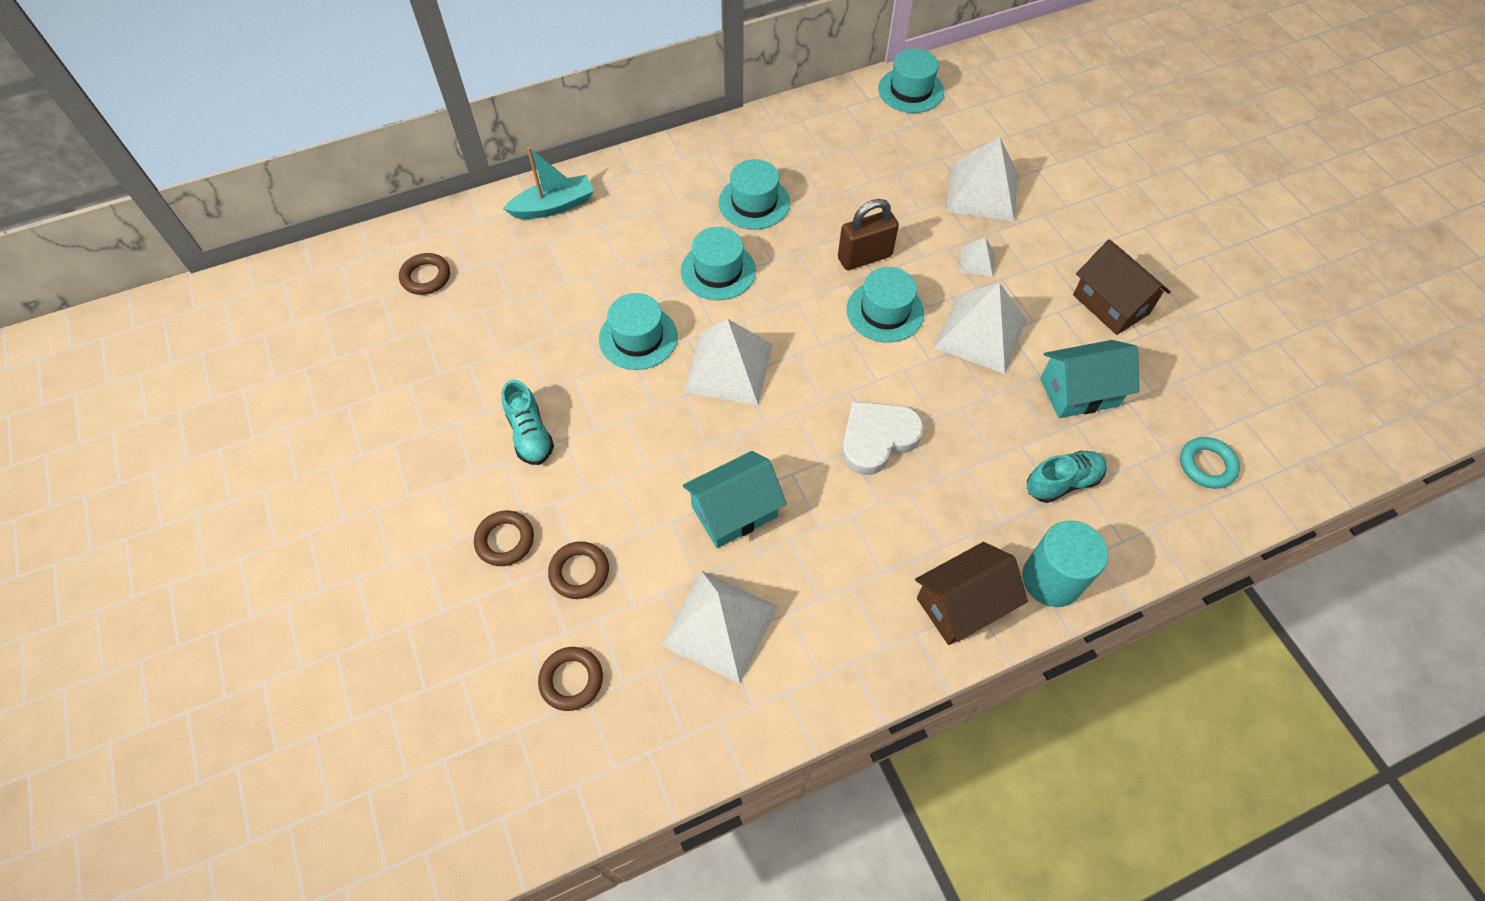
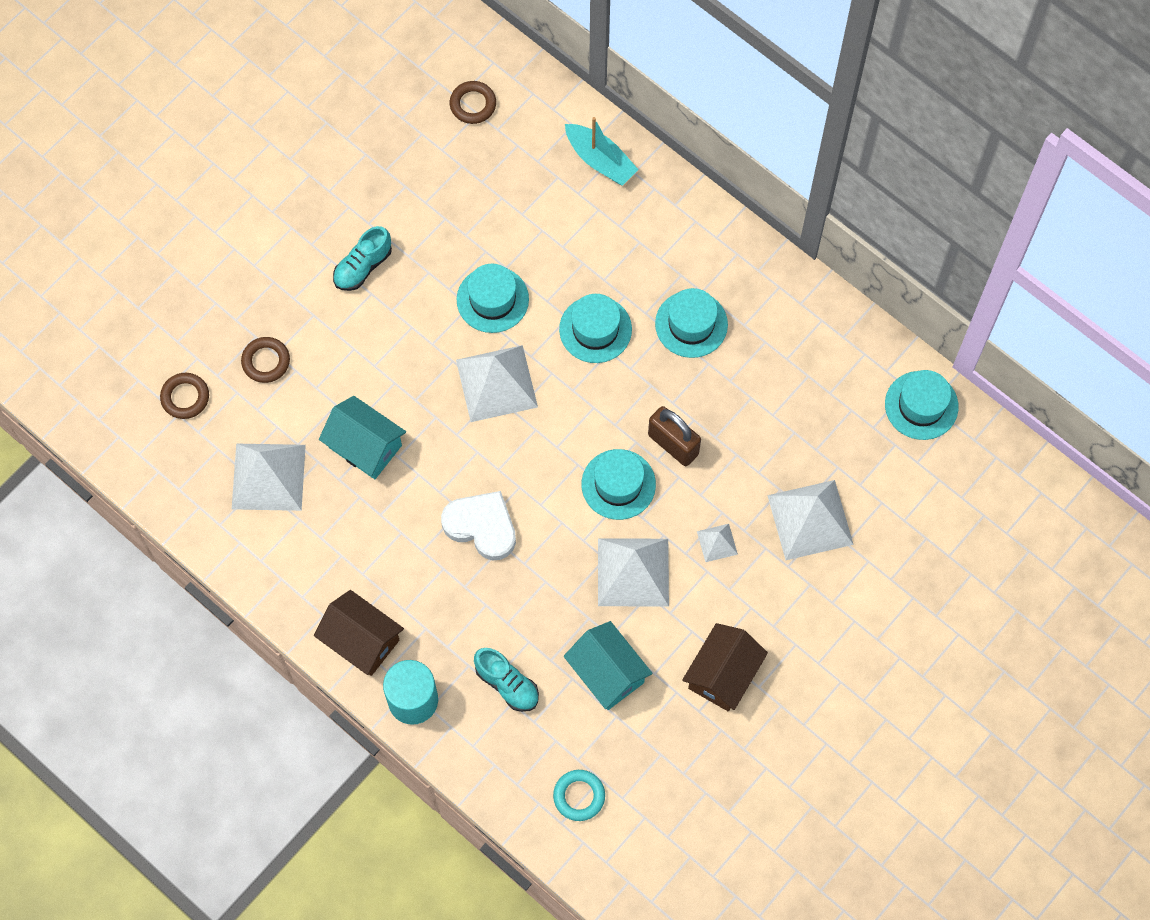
camera: 65 degrees right, 10 degrees up
(505, 540) = (267, 298): brown ring -> none

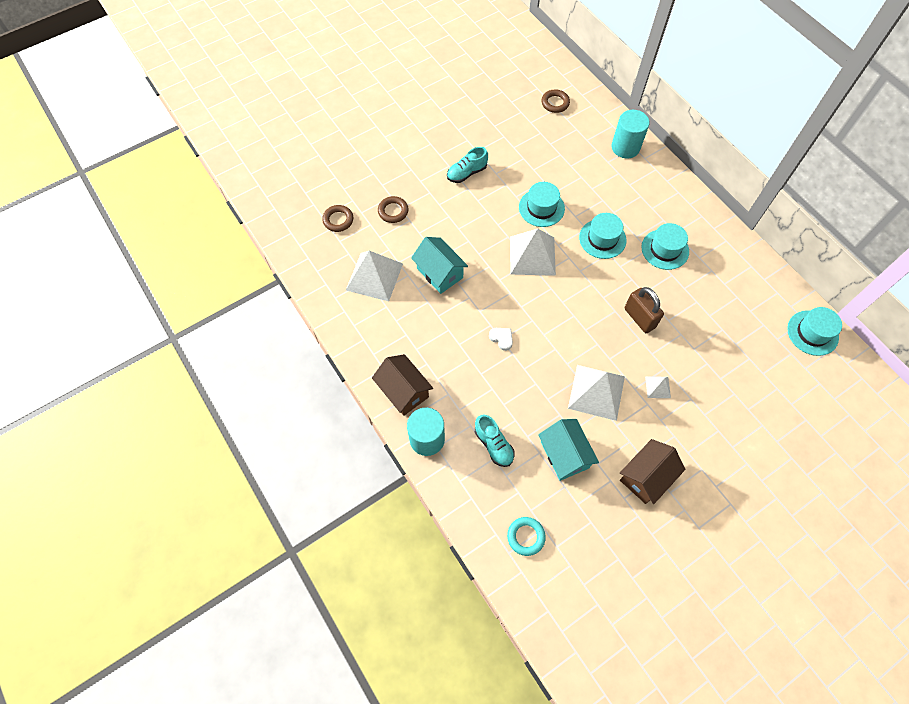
camera: 15 degrees right, 5 degrees down
(481, 526) = (501, 338): white heart -> white heart, size x0.51
(600, 160) = (625, 147): turquoise boat -> turquoise cylinder
(618, 484) = (598, 334): turquoise hat -> none
(810, 519) = (725, 387): white pyramid -> none

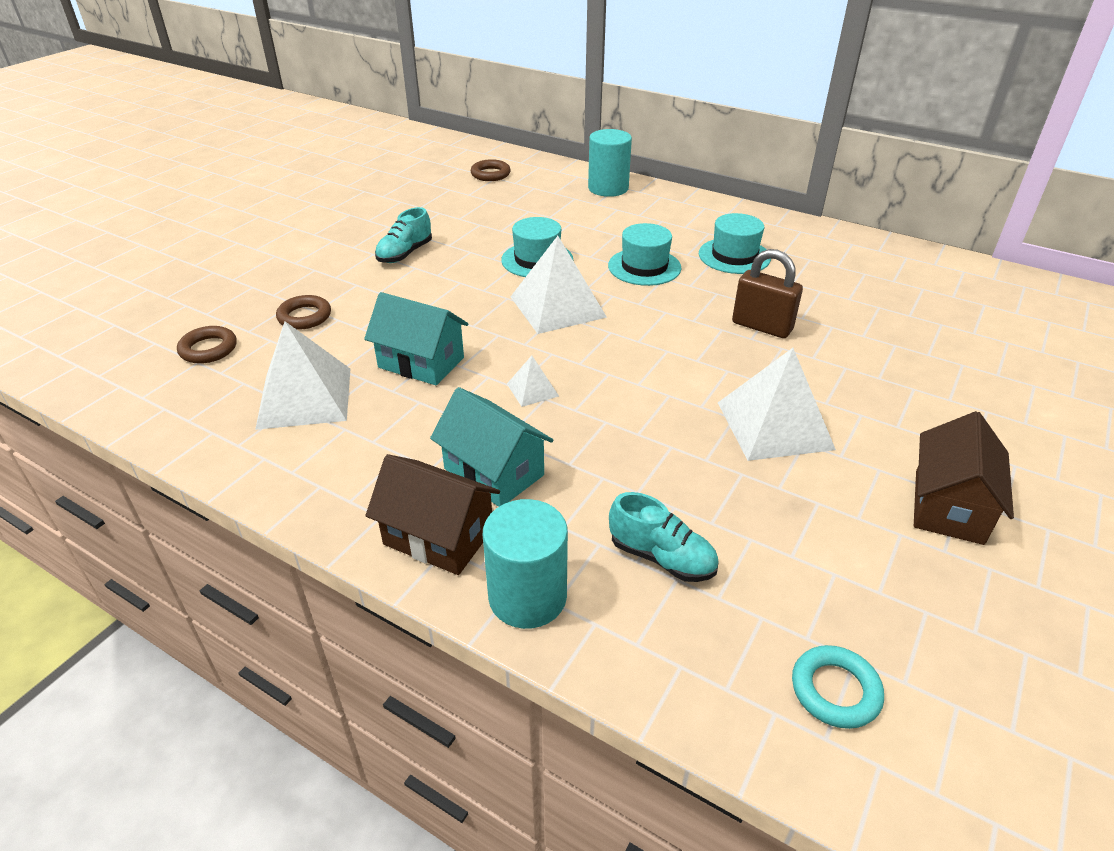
camera: 25 degrees left, 25 degrees down
(501, 338) = (574, 408): white heart -> none
(564, 455) = (795, 525): turquoise house -> turquoise house (494, 472)
(658, 387) = (856, 390): white pyramid -> white pyramid (532, 390)
(812, 333) = (986, 279): turquoise hat -> none

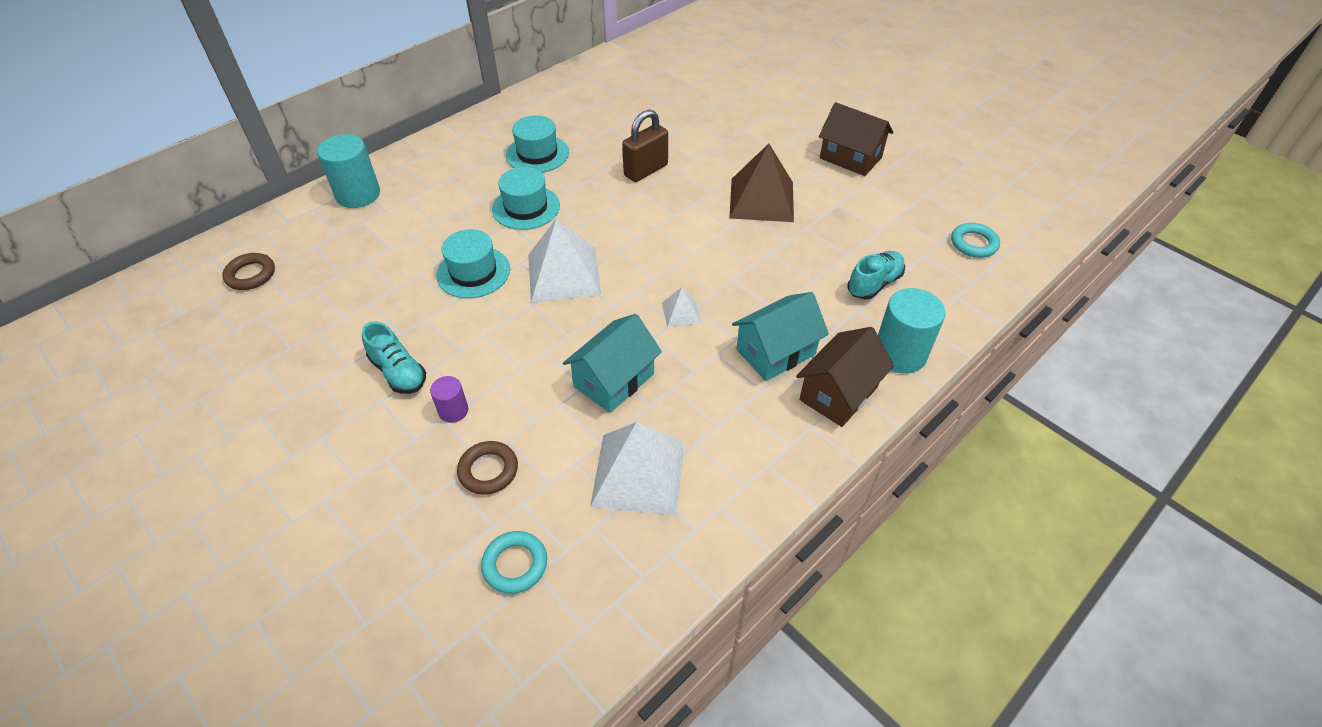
camera: 75 degrees left, 10 degrees up
(208, 349) = (515, 564): brown ring -> turquoise ring
(367, 287) = (453, 411): none -> purple cylinder
(774, 425) = (761, 199): white pyramid -> brown pyramid

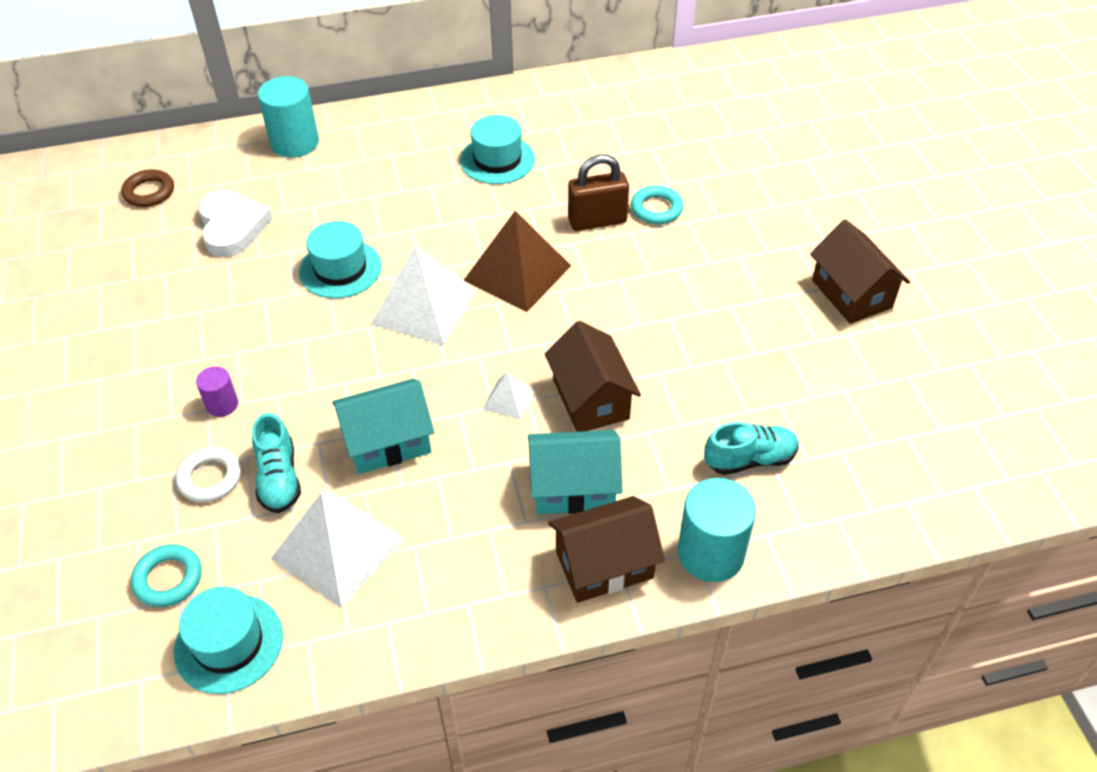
camera: 30 degrees right, 0 degrees up
(352, 274) = (232, 227): none -> white heart
(398, 372) = (203, 344): turquoise shoe -> turquoise shoe (279, 478)
(488, 470) = (210, 478): brown ring -> white ring
(526, 207) = (441, 217): turquoise hat -> turquoise hat (229, 643)
(739, 289) = (590, 399): none -> brown house
(761, 199) = (700, 305): brown pyramid -> brown pyramid (517, 272)
(973, 243) = (918, 463): turquoise ring -> turquoise ring (656, 209)

